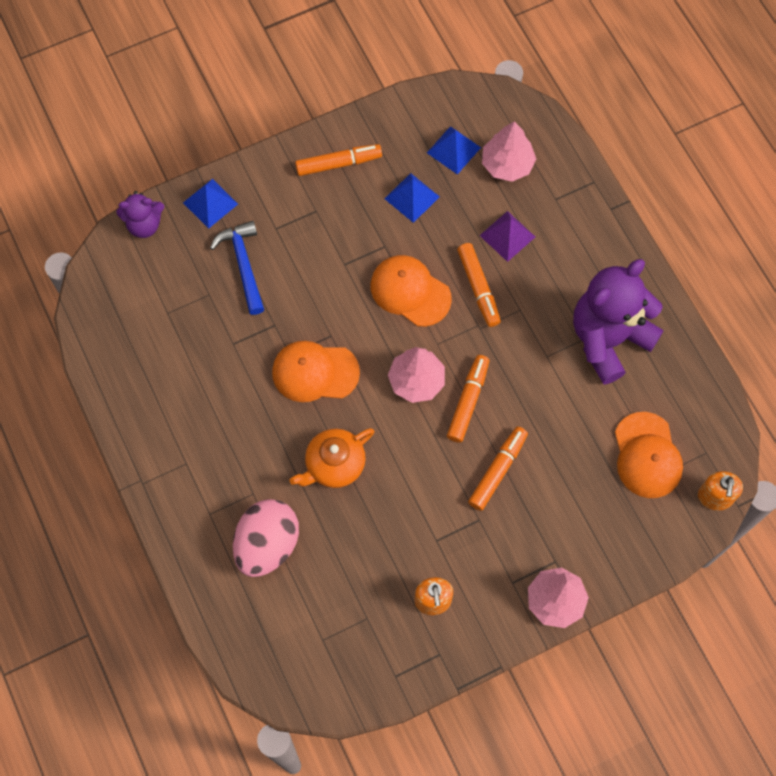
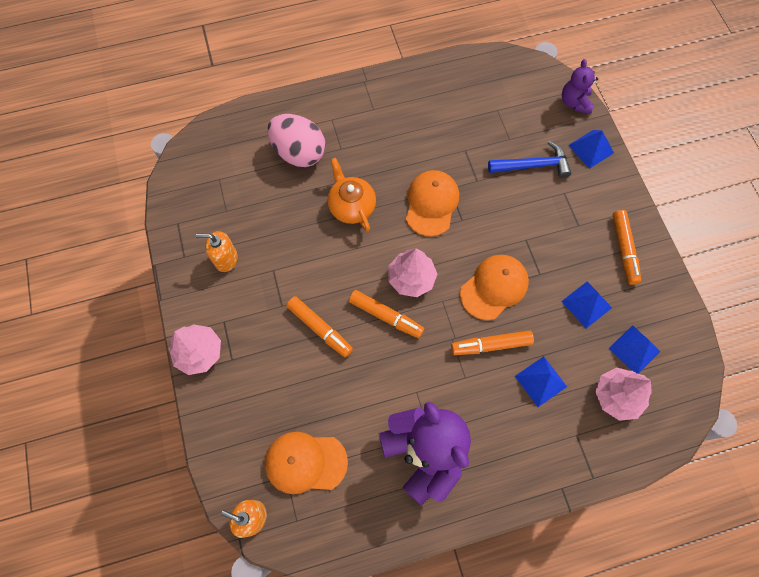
camera: 100 degrees right, 0 degrees up
(507, 236) = (541, 381): purple pyramid -> blue pyramid

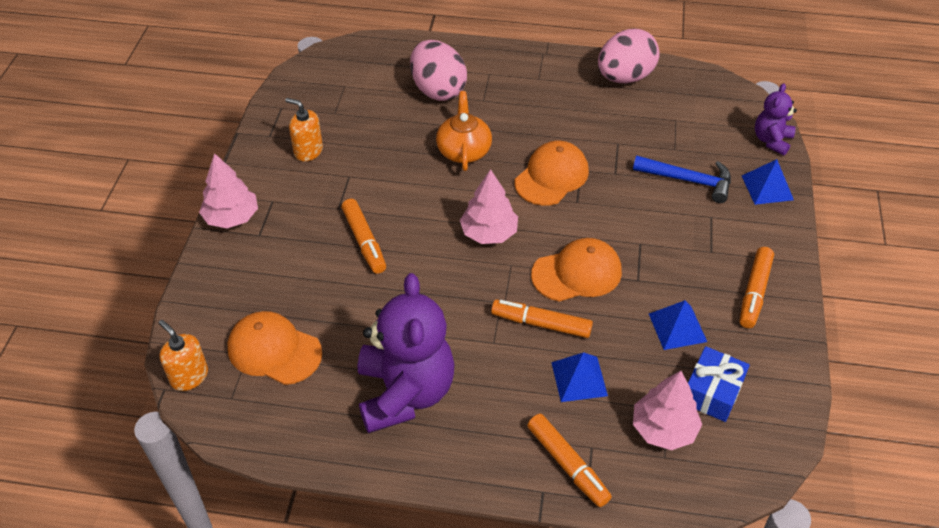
camera: 25 degrees right, 20 degrees down
(386, 316) = (440, 256): orange marker -> orange marker (567, 464)
(439, 82) = (625, 77): none -> pink egg
(634, 350) = (712, 392): blue pyramid -> blue gift

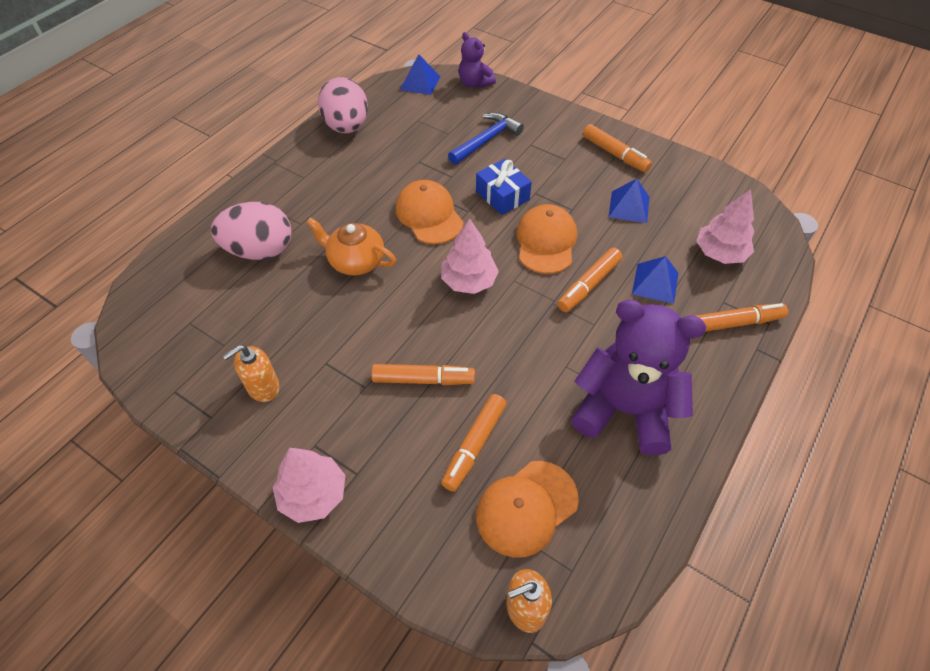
camera: 65 degrees left, 5 degrees up
(316, 297) = (474, 445): none -> orange marker
(712, 392) = (696, 213): blue gift -> blue gift (502, 195)
(767, 187) = (519, 105): blue pyramid -> blue pyramid (420, 83)

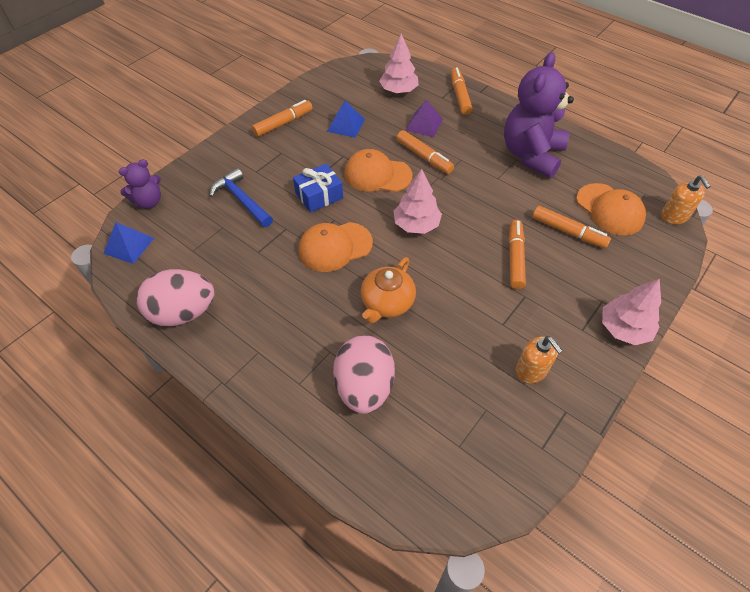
camera: 85 degrees left, 0 degrees up
(655, 283) = (424, 124): blue pyramid -> purple pyramid

